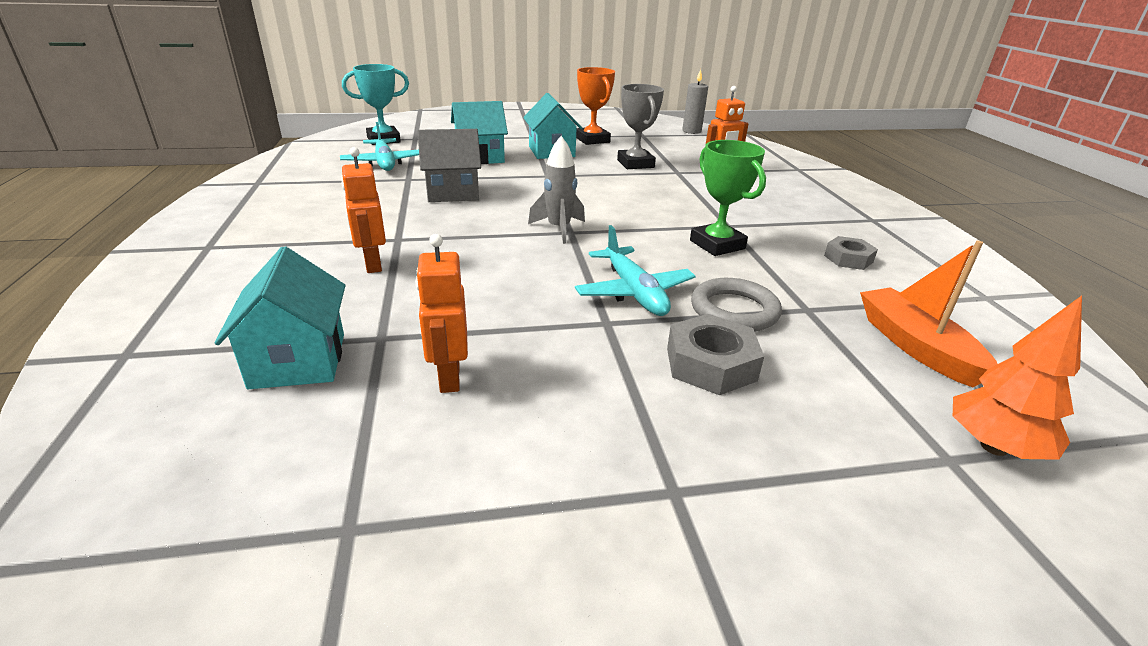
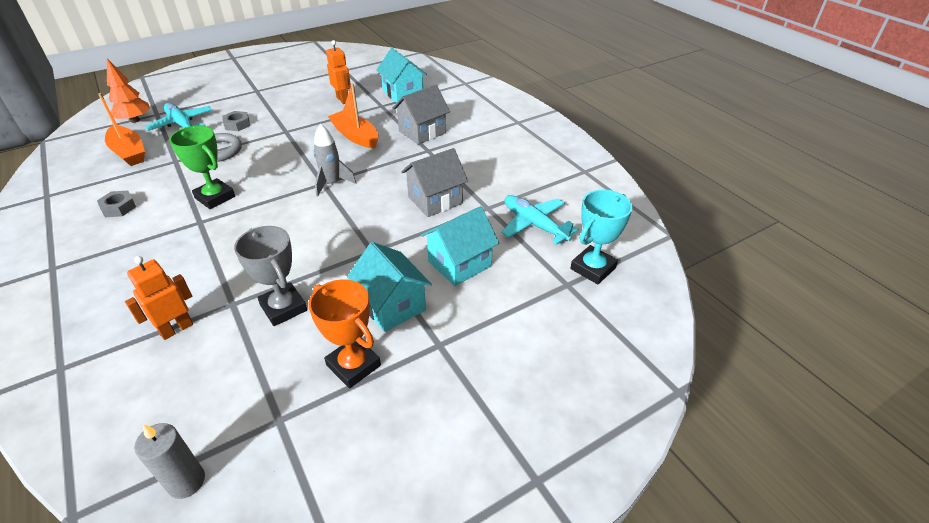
camera: 160 degrees right, 10 degrees up
(372, 264) = (422, 132): orange robot -> grey house
(485, 283) = (355, 136): none -> orange boat
(634, 292) = (273, 149): turquoise plane -> turquoise plane (182, 124)
(710, 364) = (237, 124): grey nut -> grey nut, size x0.66

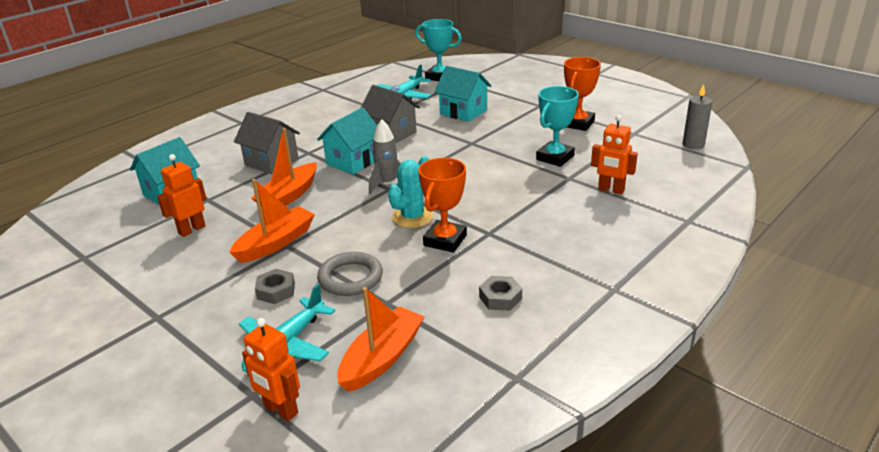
camera: 105 degrees left, 10 degrees down
(135, 120) = (280, 410): orange tree -> orange robot
(215, 197) = (445, 240): green trophy -> orange trophy
(265, 187) = (412, 217): none -> turquoise cactus
(283, 308) = (555, 158): grey trophy -> turquoise trophy
(293, 127) = (276, 243): none -> orange boat
(392, 305) = (520, 124): turquoise house -> turquoise house (353, 161)

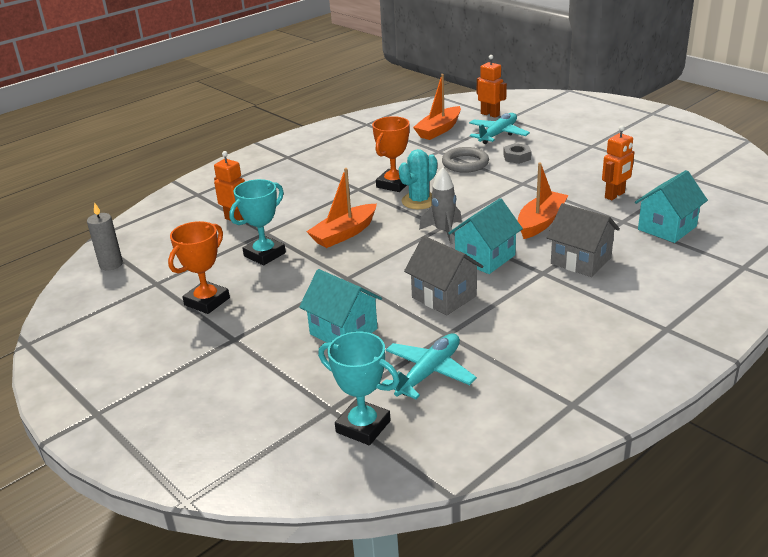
camera: 175 degrees left, 0 degrees up
(276, 243) = (532, 185): orange boat -> orange boat (344, 234)
(500, 298) = (363, 153): grey nut -> none

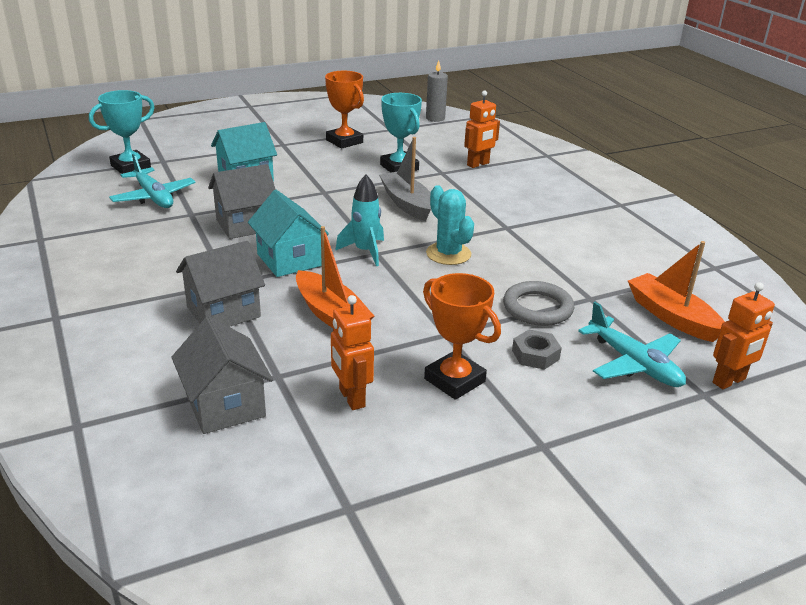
camera: 105 degrees right, 0 degrees up
(344, 234) = (406, 204): orange boat -> grey boat
(394, 184) = (504, 248): orange trophy -> orange trophy (454, 380)
(443, 231) = (365, 251): grey rocket -> turquoise rocket
(667, 228) = (225, 405): turquoise house -> grey house

